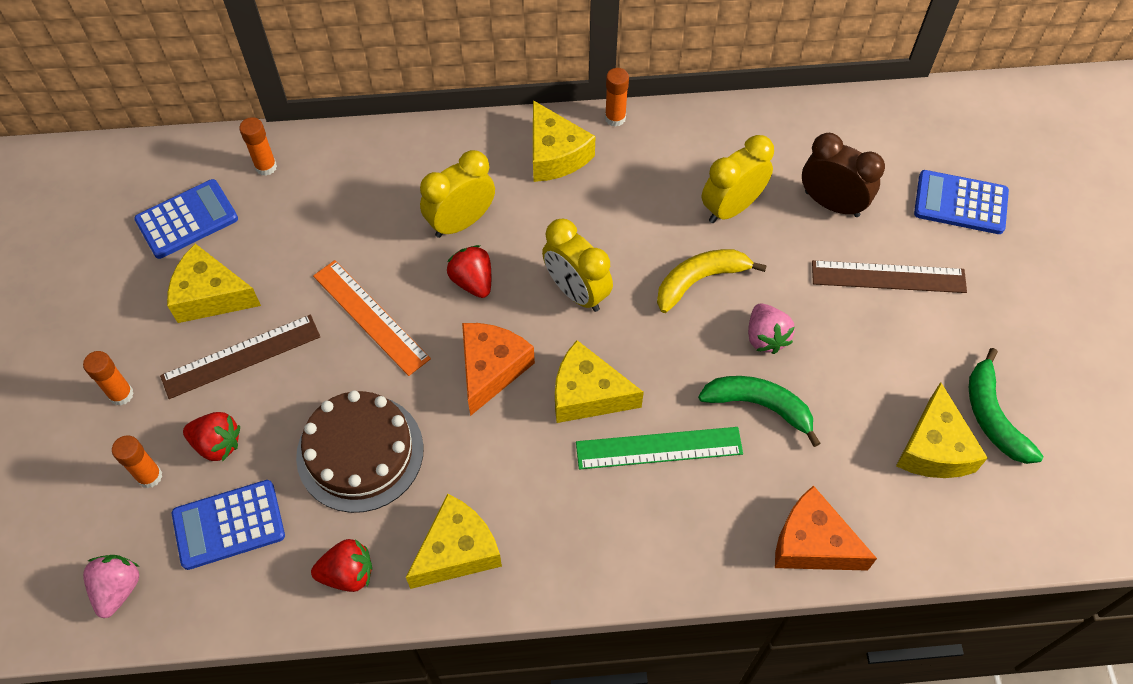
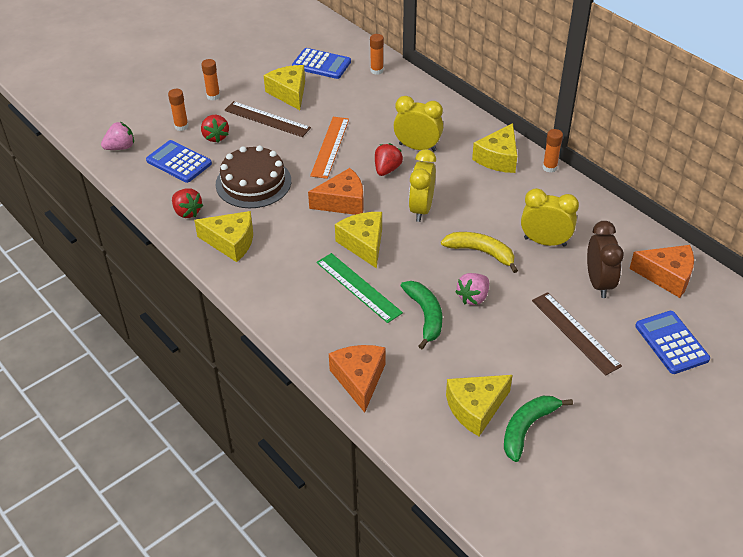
camera: 55 degrees right, 15 degrees down
(866, 138) = (667, 276): none -> orange cheese

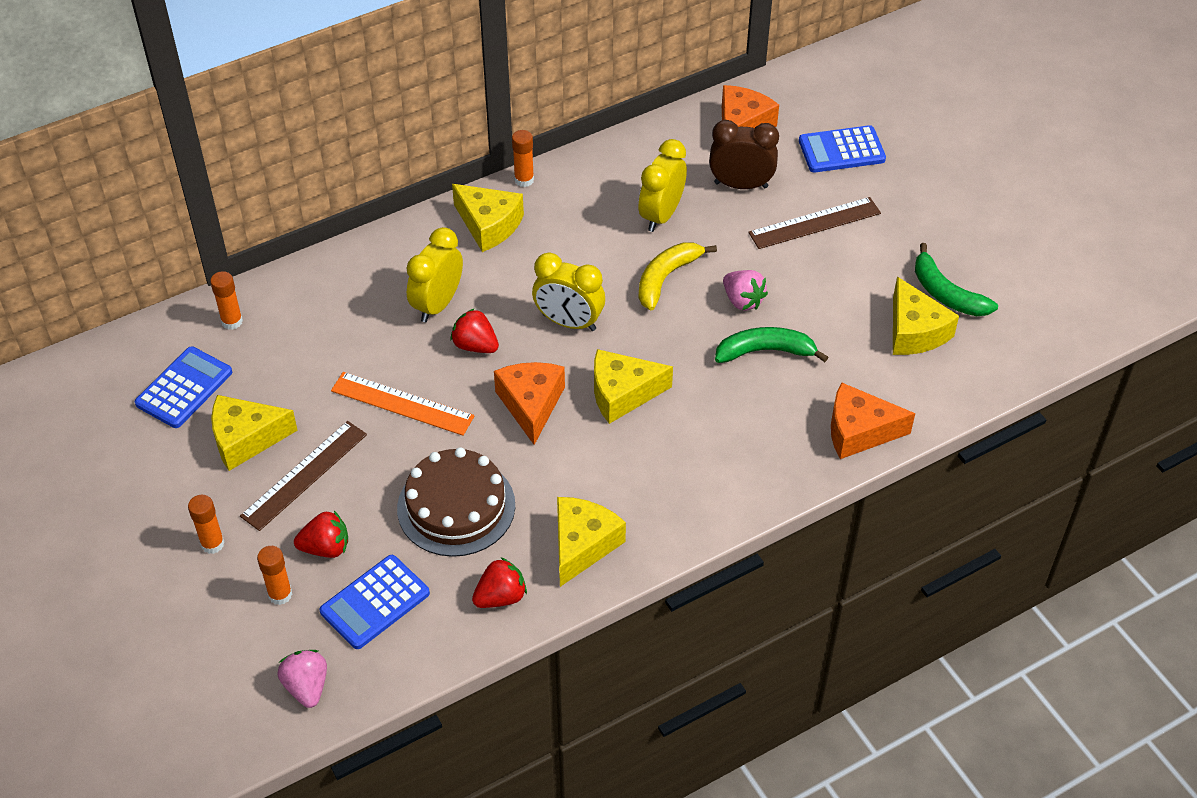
camera: 80 degrees left, 5 degrees up
(358, 287) = (702, 410): green ruler -> none

